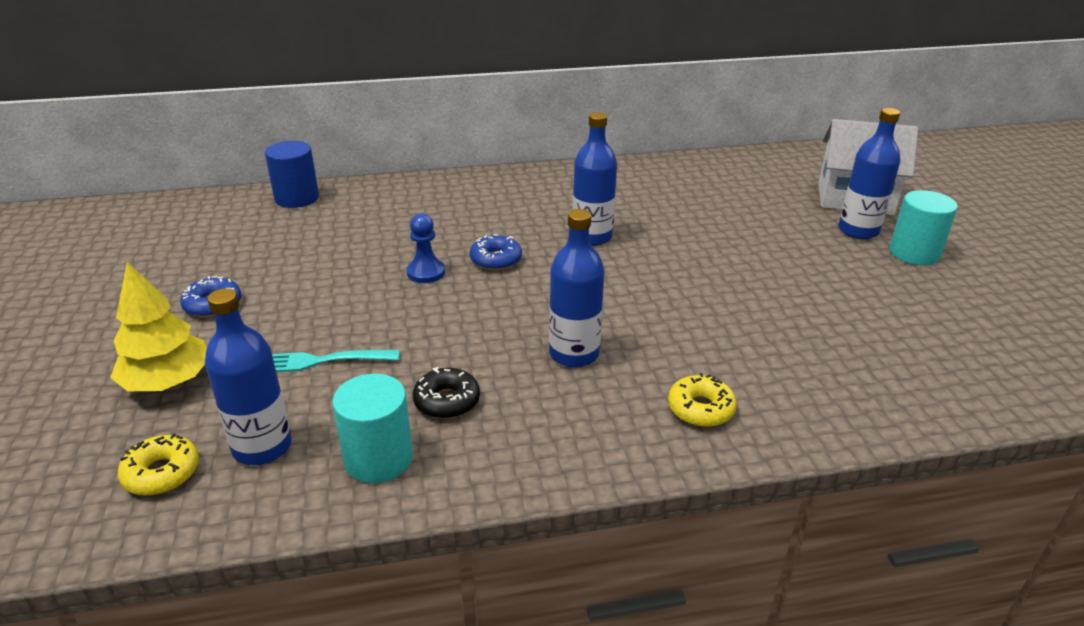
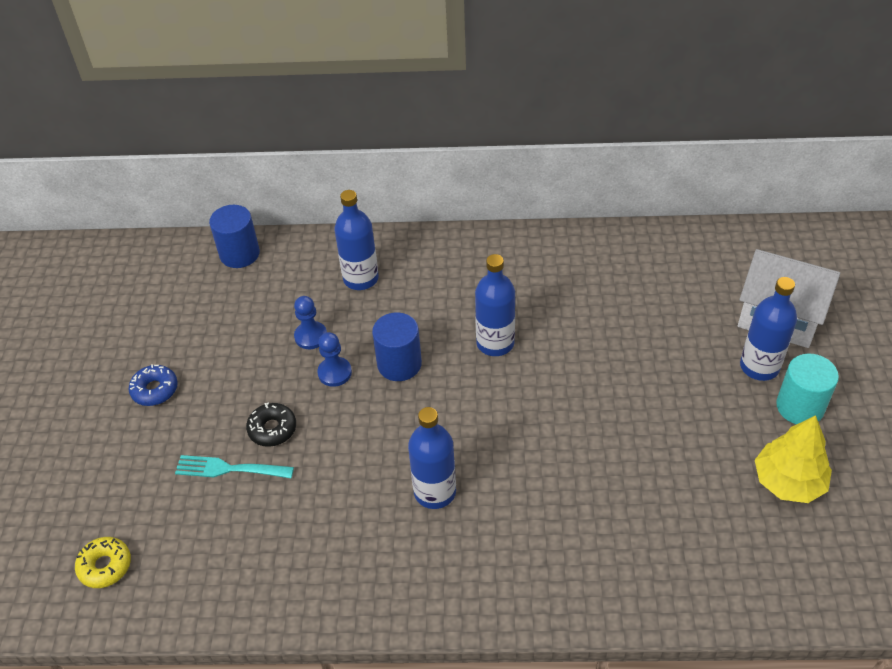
camera: 15 degrees right, 15 degrees up
(168, 382) = (115, 474): yellow tree -> yellow tree (788, 481)
(262, 447) = (176, 553): blue bottle -> blue bottle (361, 278)
(378, 458) = (258, 578): turquoise cylinder -> none
(391, 248) = (311, 336): none -> blue pawn
(447, 401) = (320, 528): black donut -> black donut (272, 429)
(496, 260) = (399, 364): blue donut -> blue cylinder
(700, 409) = (519, 570): yellow donut -> none

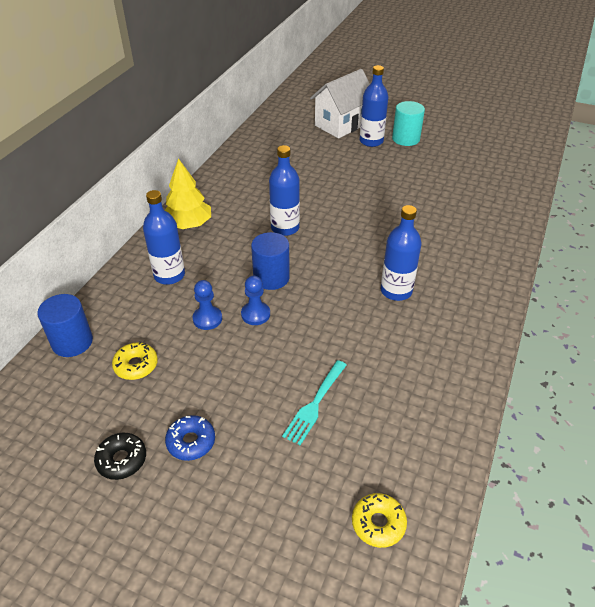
camera: 70 degrees left, 5 degrees down
(228, 311) = (136, 365): none -> yellow donut
(272, 429) = (289, 366): black donut -> black donut (122, 460)
(788, 481) = (452, 158): yellow tree -> yellow tree (189, 224)

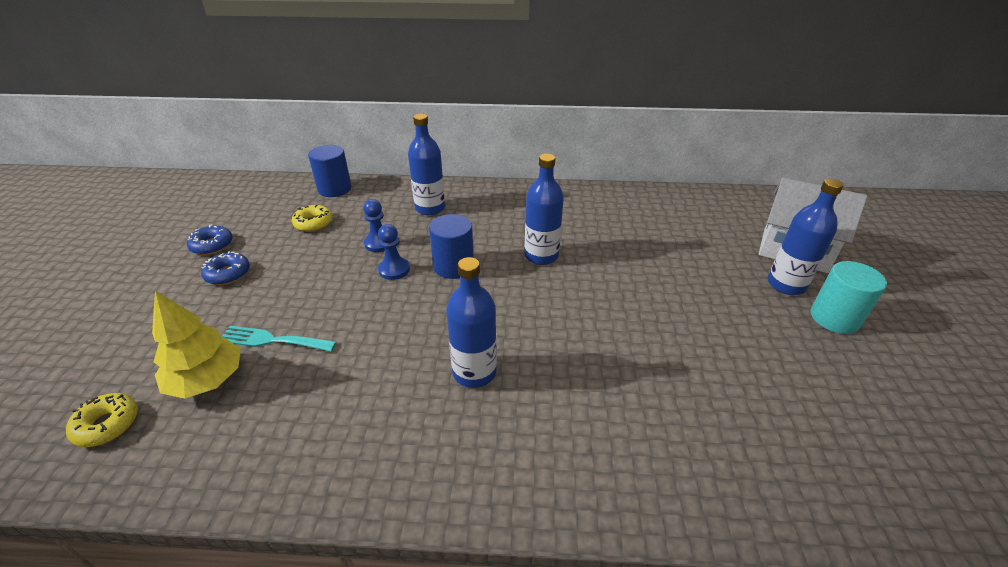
camera: 70 degrees right, 5 degrees down
(122, 460) = (212, 245): black donut -> blue donut
(189, 224) = (507, 198): yellow tree -> yellow tree (207, 380)

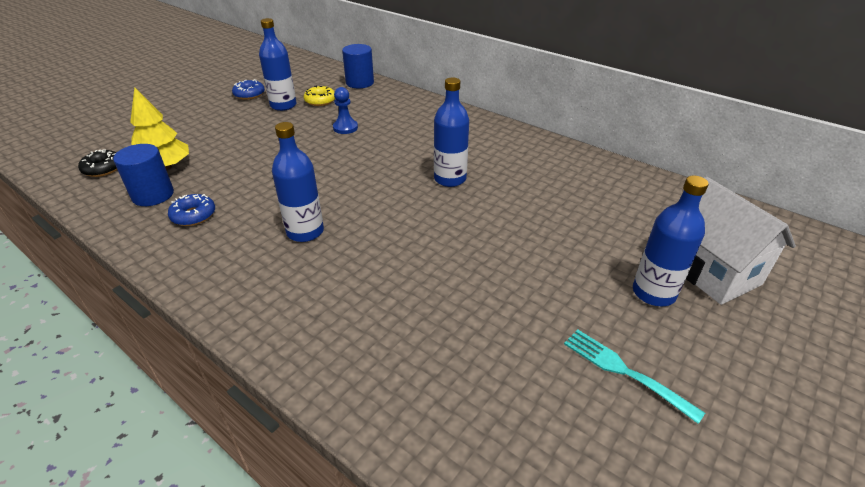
camera: 35 degrees right, 0 degrees up
(107, 425) = (103, 169): yellow donut -> black donut
(228, 274) = (239, 114): blue donut -> blue donut (193, 215)
(273, 340) = (219, 161): turquoise fork -> turquoise fork (624, 371)
(394, 270) = (334, 148): blue pawn -> none
(430, 208) = (409, 116): blue bottle -> blue bottle (283, 105)
(453, 266) = (376, 161): blue cylinder -> blue cylinder (153, 195)
(834, 318) = (667, 342): turquoise cylinder -> none

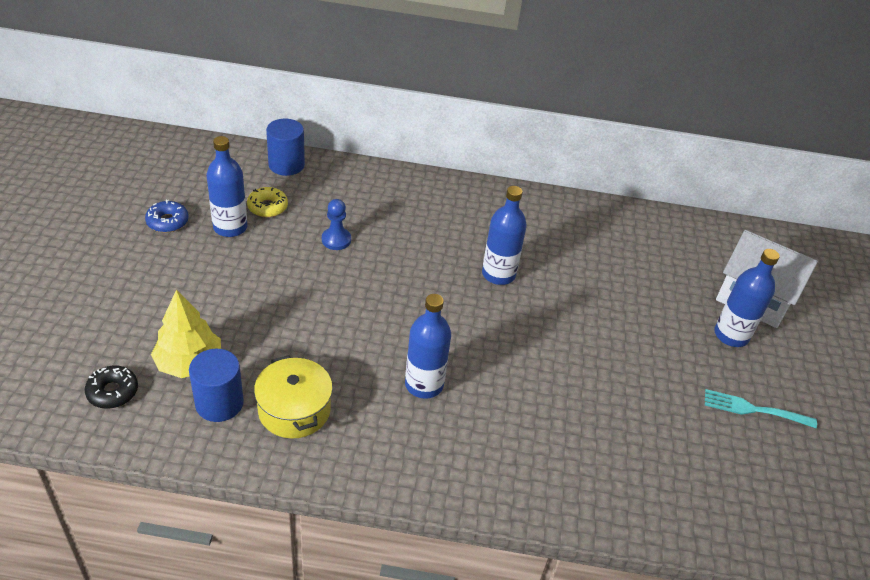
camera: 35 degrees left, 5 degrees up
(193, 215) = (294, 410): blue donut -> yellow pot

